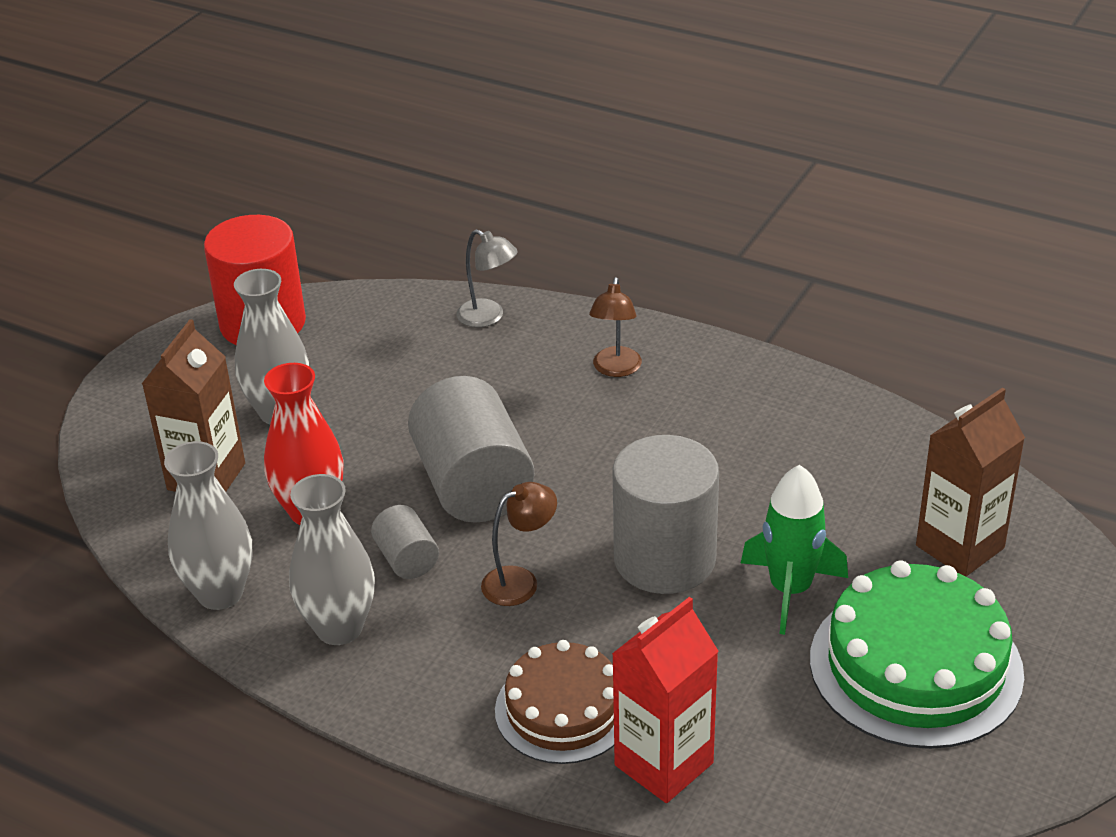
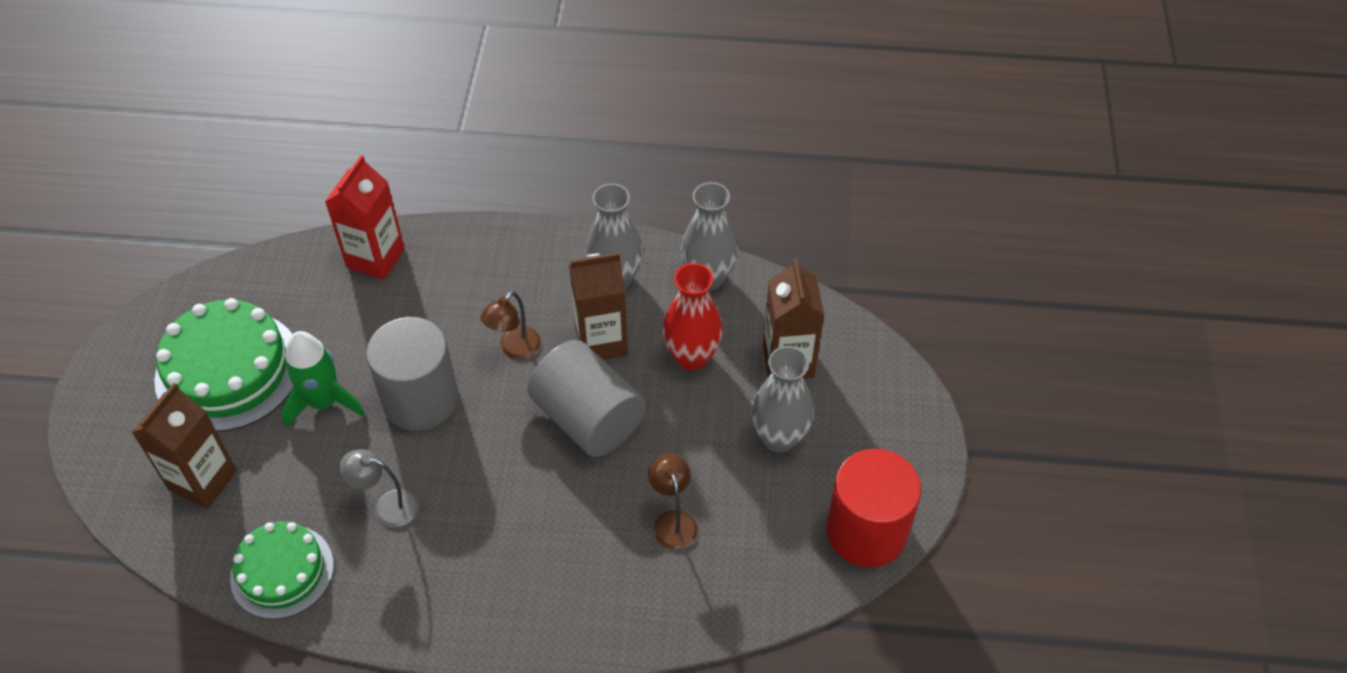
camera: 155 degrees right, 15 degrees up
(407, 559) = (601, 341): grey cylinder -> brown carton
(488, 317) = (672, 611): grey lamp -> grey lamp (387, 506)
(563, 709) = (448, 271): brown cake -> none
(615, 369) = (527, 582): brown lamp -> brown lamp (673, 521)
(874, 440) = (282, 571): none -> green cake

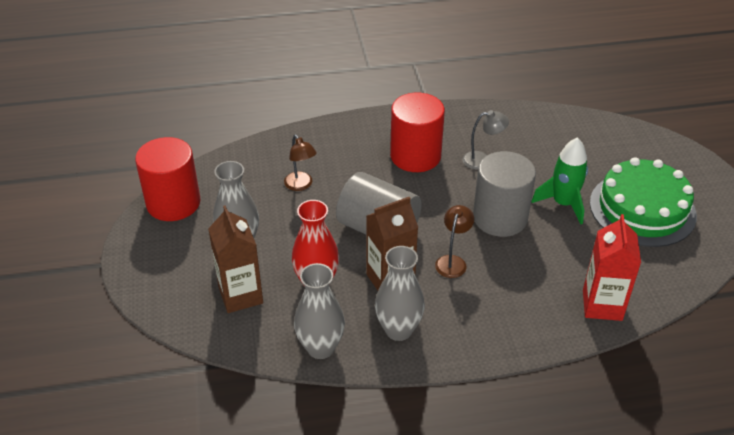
camera: 165 degrees right, 10 degrees down
(203, 480) = (602, 151): brown carton -> none
(282, 571) = (521, 123): green cake -> none
(482, 539) = (415, 156): none -> red cylinder

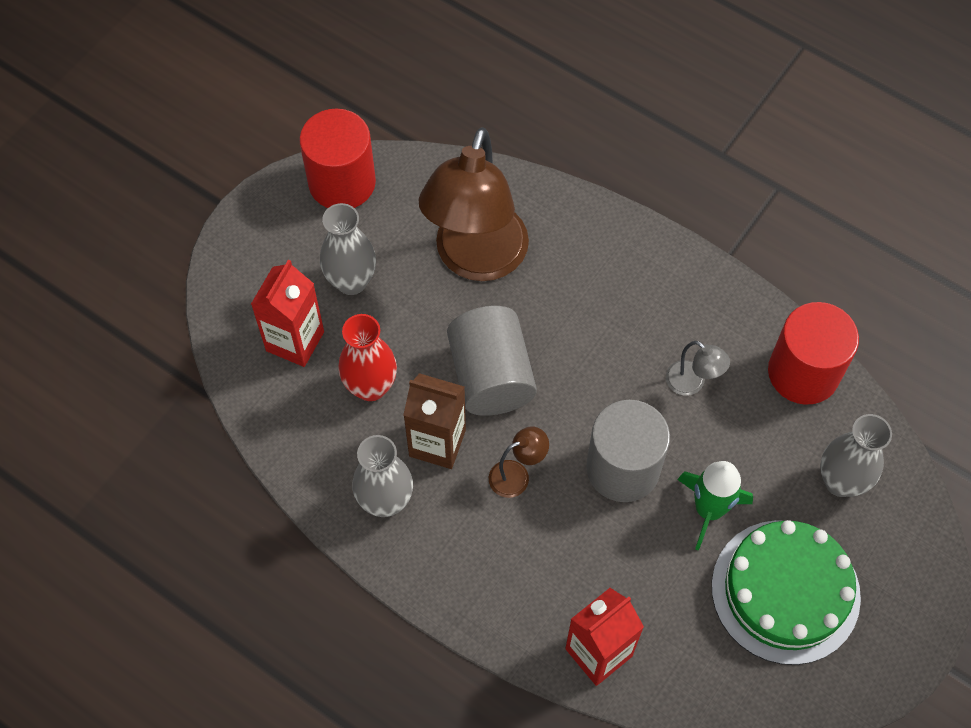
camera: 45 degrees right, 20 degrees up
(240, 295) = (295, 341): brown carton -> red carton
(301, 185) = (476, 260): brown lamp -> brown lamp, size x2.47
(320, 348) = (302, 457): grey vase -> grey vase (840, 481)
(415, 156) = (629, 318): red cylinder -> red cylinder (803, 372)

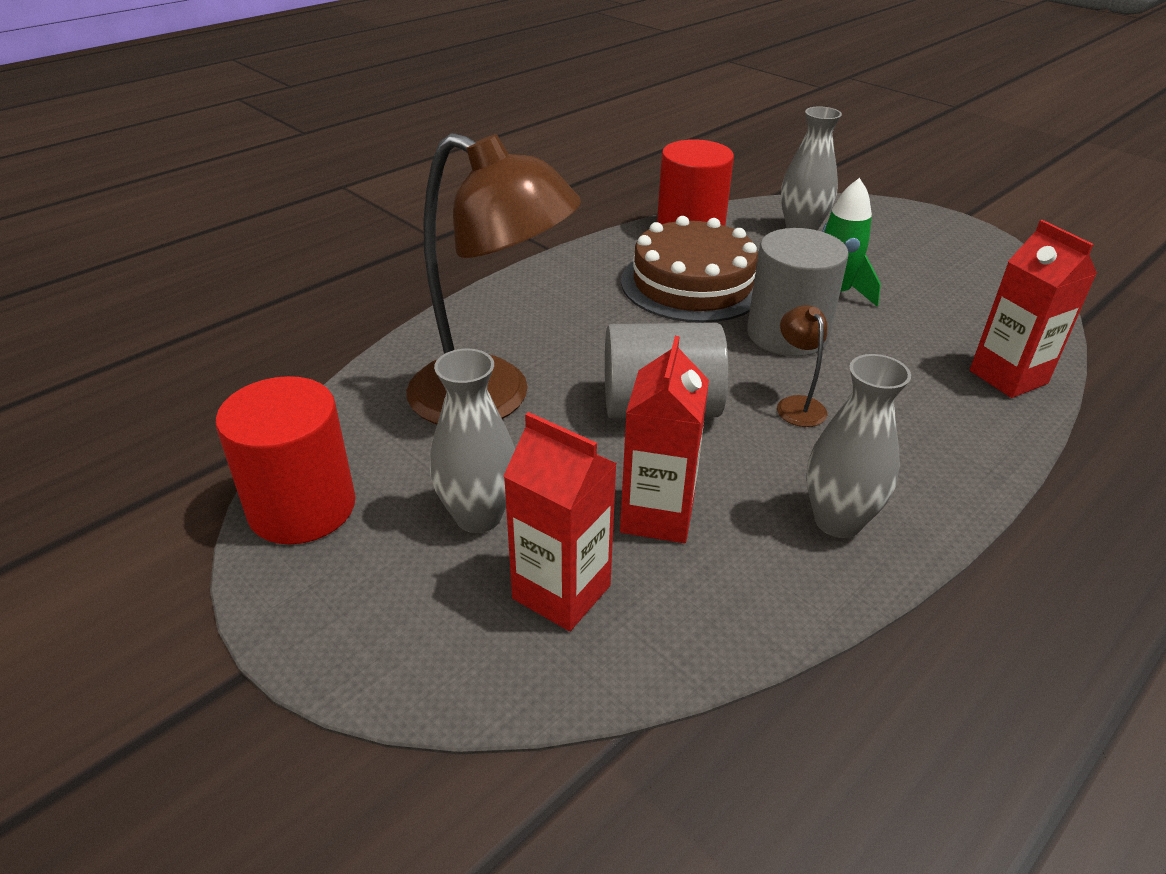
camera: 80 degrees left, 25 degrees down
(371, 387) = (657, 515): red vase -> red carton
(437, 443) = (750, 463): brown carton -> none
(692, 383) = (692, 284): grey lamp -> brown cake
(785, 591) = (913, 268): green cake -> none

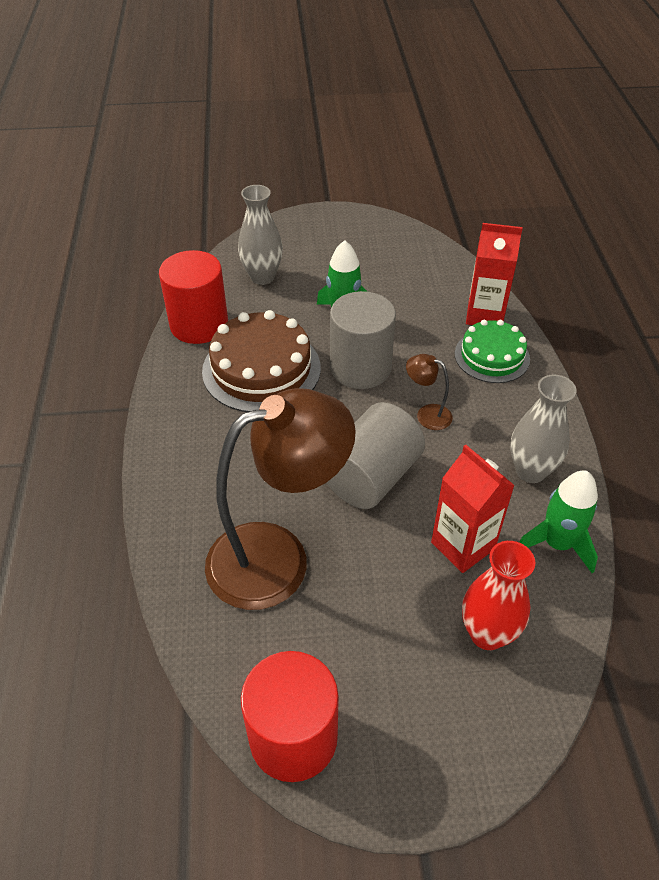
camera: 50 degrees left, 10 degrees up
(478, 516) = (389, 636): grey vase -> none
(561, 592) = (487, 634): red carton -> red vase
(762, 595) = (557, 543): none -> green rocket
(957, 411) = (492, 356): none -> green cake

